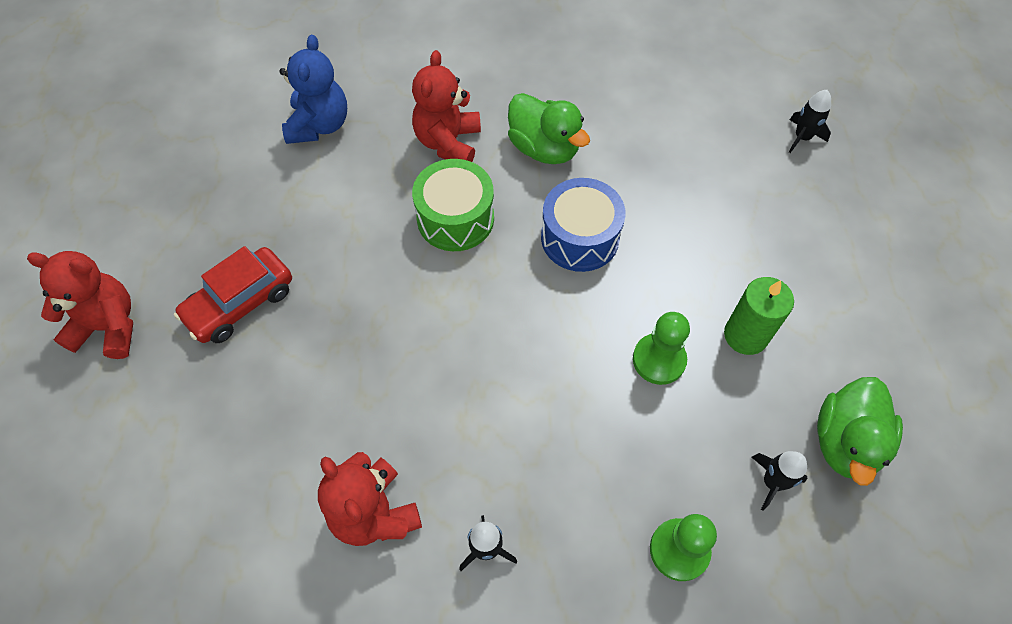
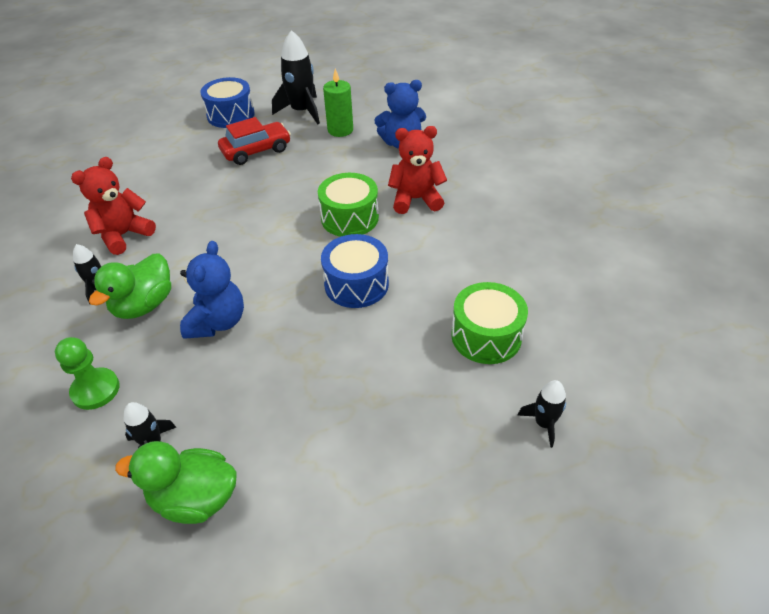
camera: 75 degrees right, 15 degrees down
(108, 327) = (231, 115): red teddy bear -> blue drum
(163, 224) = (302, 111): none -> black rocket
(240, 303) = (256, 151): red car -> red car turned 120 degrees clockwise
(544, 148) = (435, 247): green duck -> green duck (144, 305)
(600, 396) = (217, 322): none -> blue teddy bear
(659, 360) = (255, 351): green pawn -> none
(690, 145) = (486, 336): none -> green drum
(745, 335) = (291, 406): green candle -> green candle (340, 130)

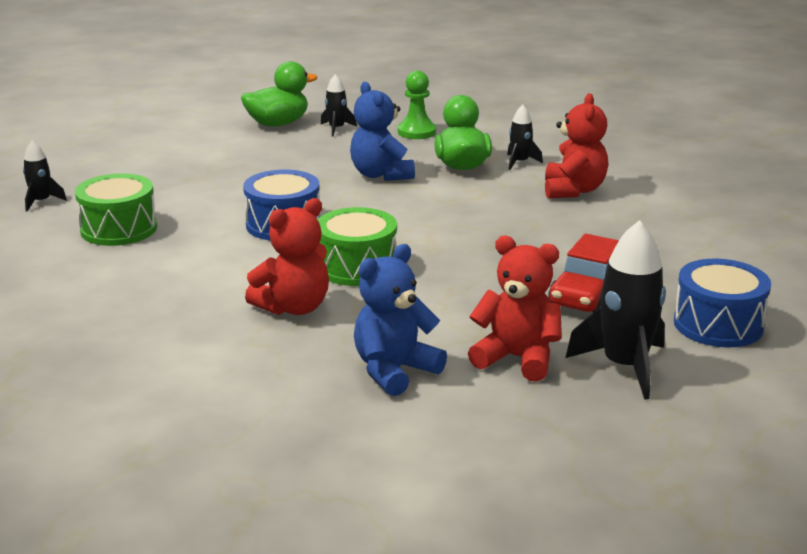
camera: 145 degrees right, 20 degrees down
(340, 130) = (517, 358): green candle -> red teddy bear

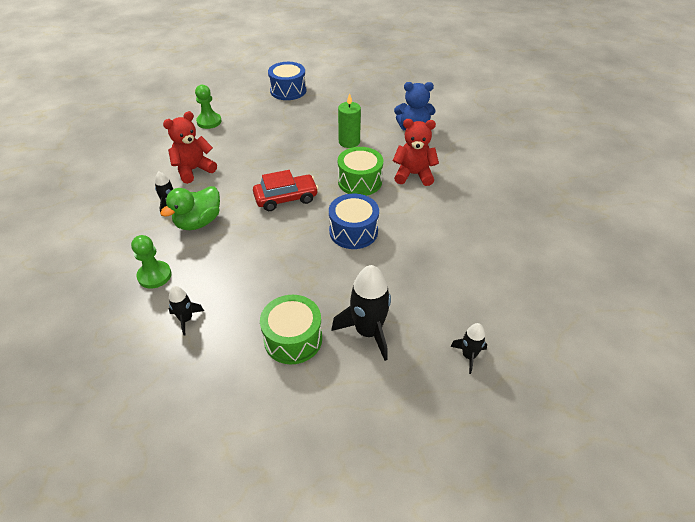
camera: 135 degrees left, 20 degrees up
(119, 229) = (441, 285): green drum -> green drum (293, 339)
(278, 124) = (207, 360): green duck -> none
(381, 175) = (247, 243): blue teddy bear -> none
(460, 302) = (349, 142): none -> green candle
(517, 358) = (368, 113): red teddy bear -> none
(588, 294) = (301, 120): red car -> red car (286, 198)
(624, 366) = (342, 95): black rocket -> black rocket (368, 331)
(694, 233) = (209, 121): none -> green pawn

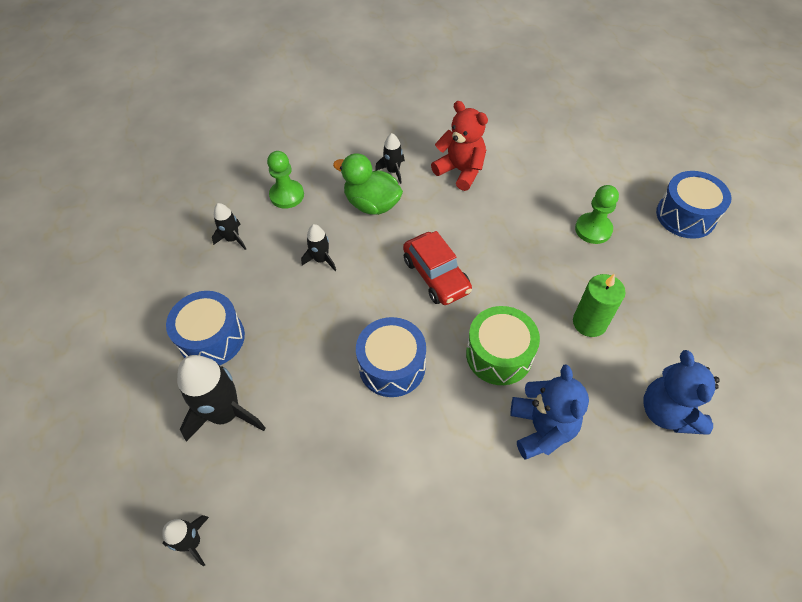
camera: 80 degrees right, 10 degrees up
(209, 121) = (563, 154): green pawn -> green pawn (593, 229)
(241, 259) = (321, 259): none -> black rocket
(293, 339) = (212, 338): green drum -> blue drum
(413, 174) = (541, 428): red teddy bear -> blue teddy bear

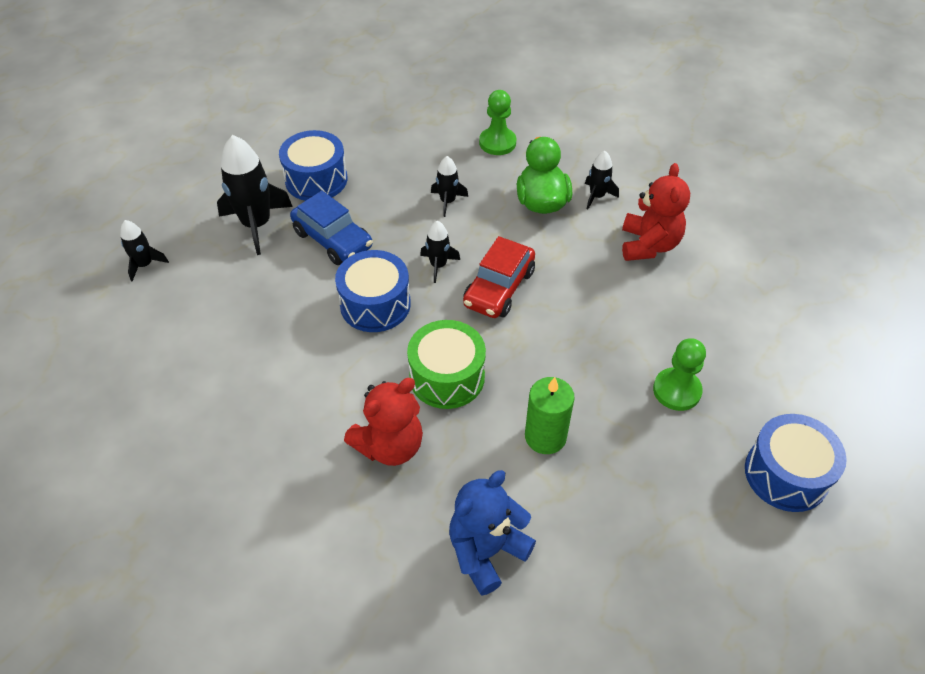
camera: 55 degrees right, 5 degrees down
(233, 239) = (420, 137): black rocket -> black rocket (438, 265)
(295, 361) = (333, 240): none -> blue car
(541, 428) = (390, 445): blue teddy bear -> red teddy bear

